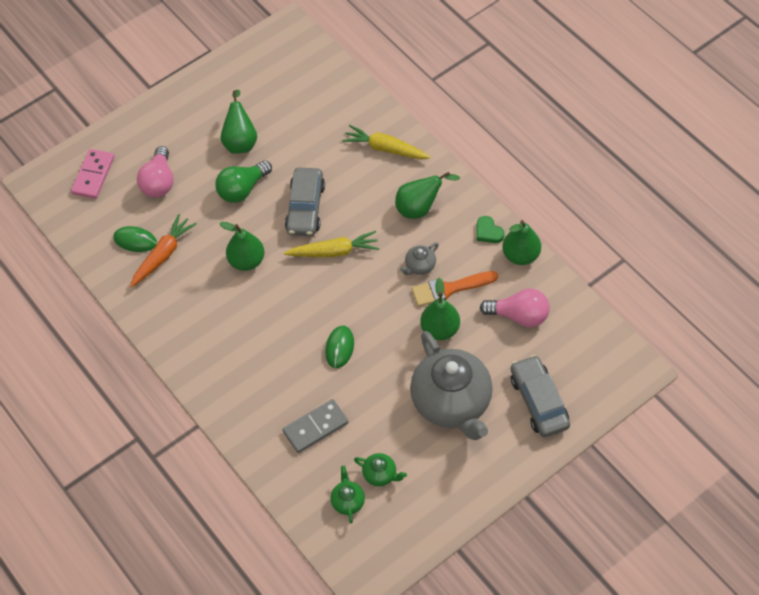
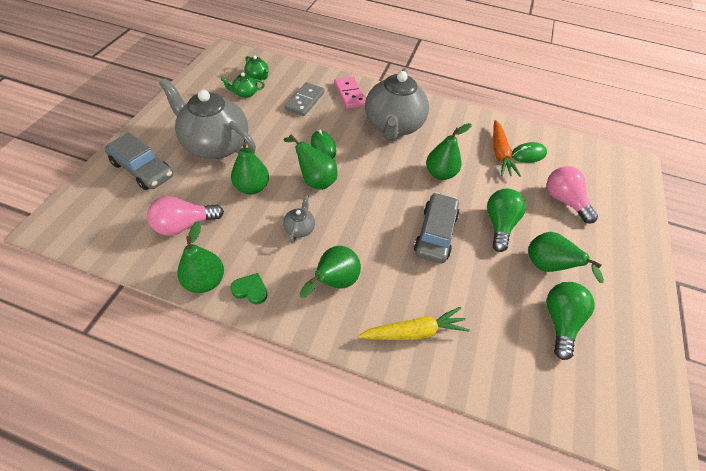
camera: 140 degrees right, 5 degrees down
(93, 175) = (611, 184): pink domino -> pink domino (350, 94)
(242, 341) = (393, 126): none -> grey teapot
(274, 106) = (559, 321): none -> green light bulb
(305, 208) = (435, 233): grey car -> grey car turned 45 degrees clockwise
(334, 252) = (381, 208): yellow carrot -> none
(374, 310) = (315, 180): none -> green pear
(449, 289) = (261, 221): orange brush -> none

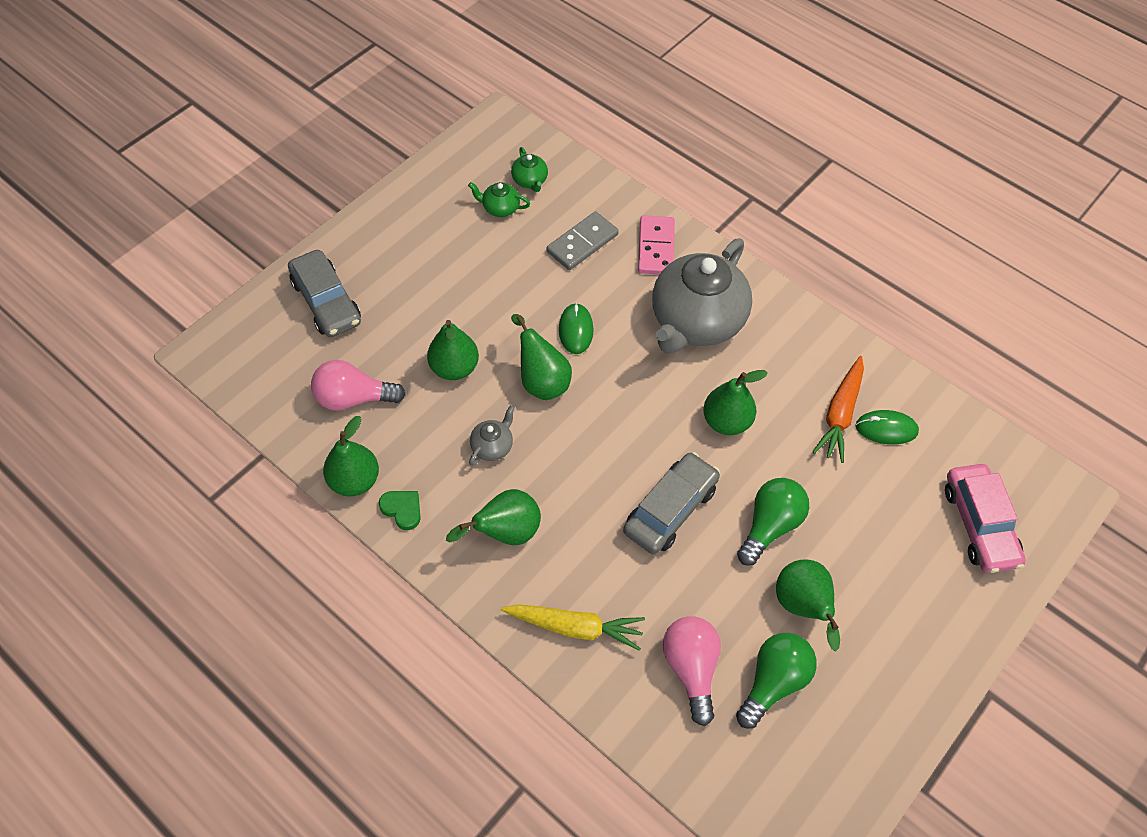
camera: 25 degrees right, 5 degrees up
(215, 145) = (429, 288): grey teapot -> none
(563, 200) = (894, 520): pink light bulb -> pink light bulb (691, 668)
(607, 190) = (979, 525): none -> pink car

